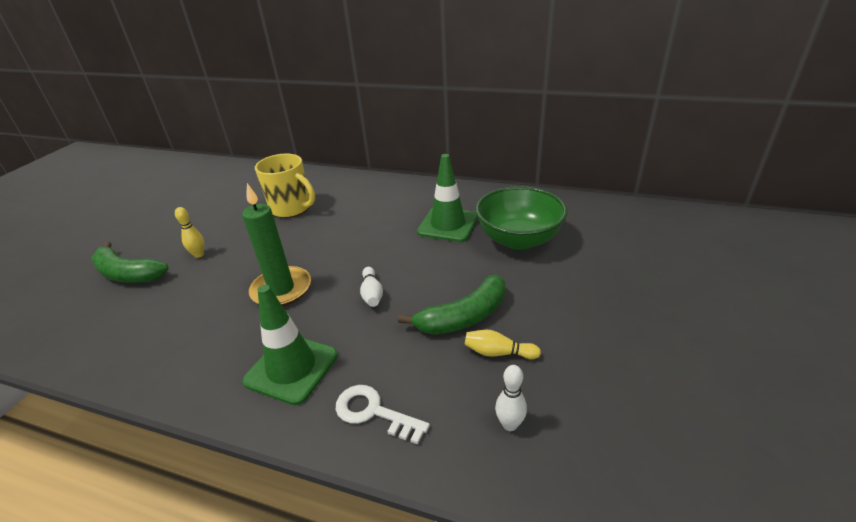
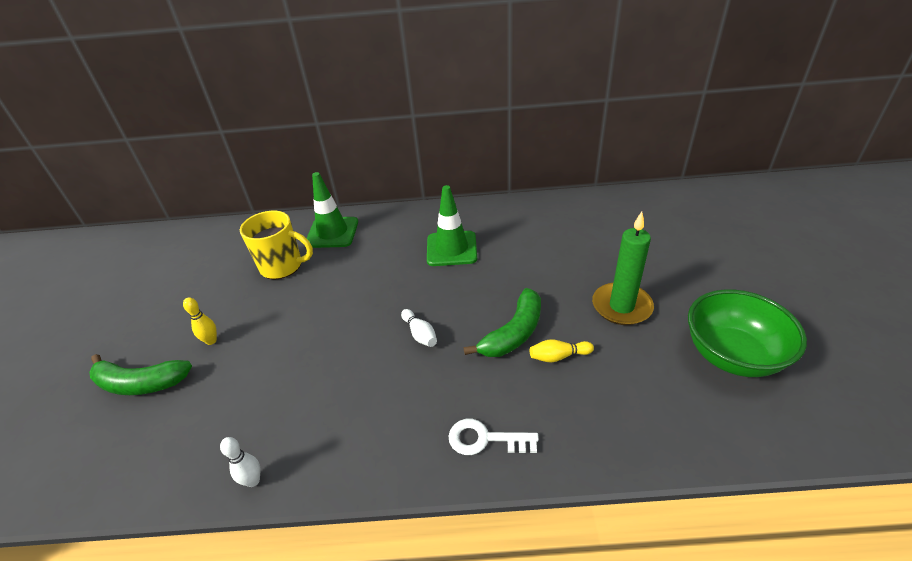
camera: 20 degrees left, 5 degrees up
(281, 289) = (328, 353): green candle -> green candle (621, 306)
(291, 368) = (387, 425): green traffic cone -> green traffic cone (332, 233)
(509, 424) = (597, 412): white bowling pin -> white bowling pin (253, 480)
(518, 239) = (522, 249): green bowl -> green bowl (732, 355)

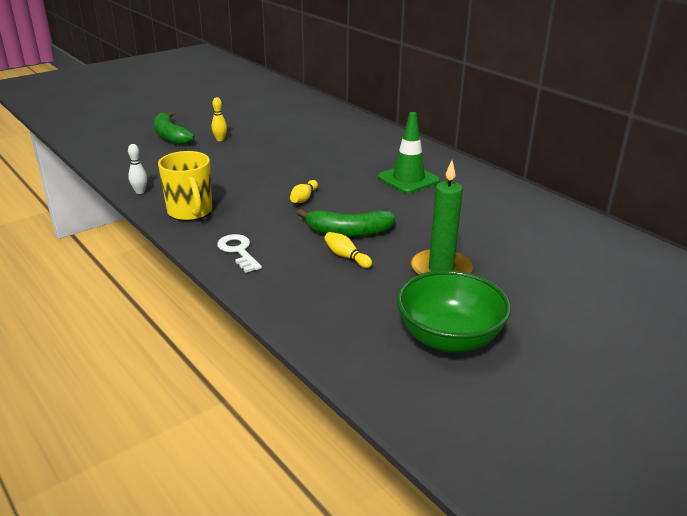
camera: 50 degrees right, 10 degrees down
(282, 266) = (307, 132): yellow mug -> yellow mug (190, 212)
(332, 233) = (362, 133): green traffic cone -> none
(420, 334) = (304, 198): white bowling pin -> yellow bowling pin

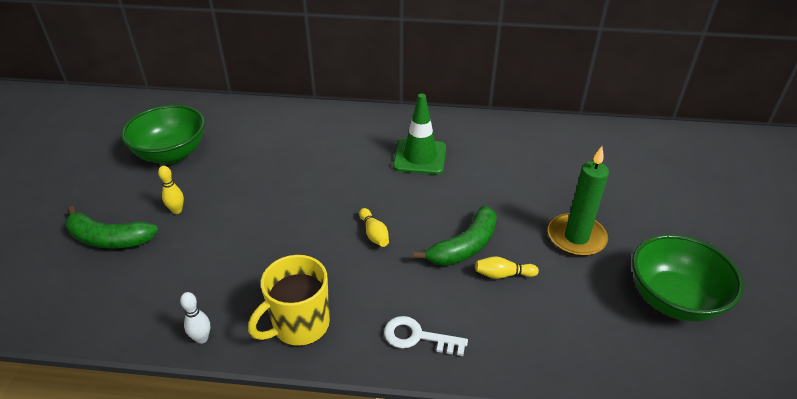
camera: 45 degrees left, 10 degrees up
(190, 212) = (299, 325): yellow mug -> yellow mug turned 120 degrees clockwise
(261, 116) = (171, 154): none -> green bowl

